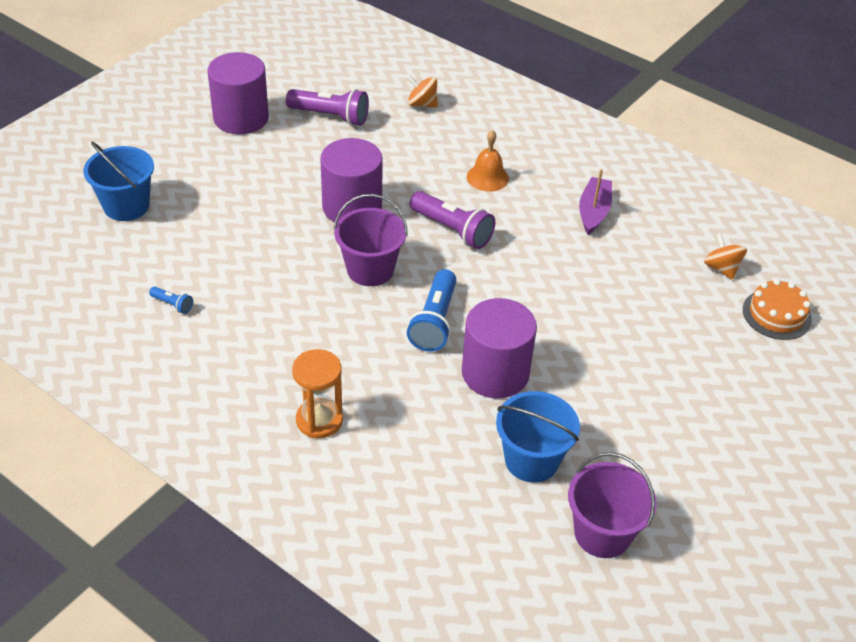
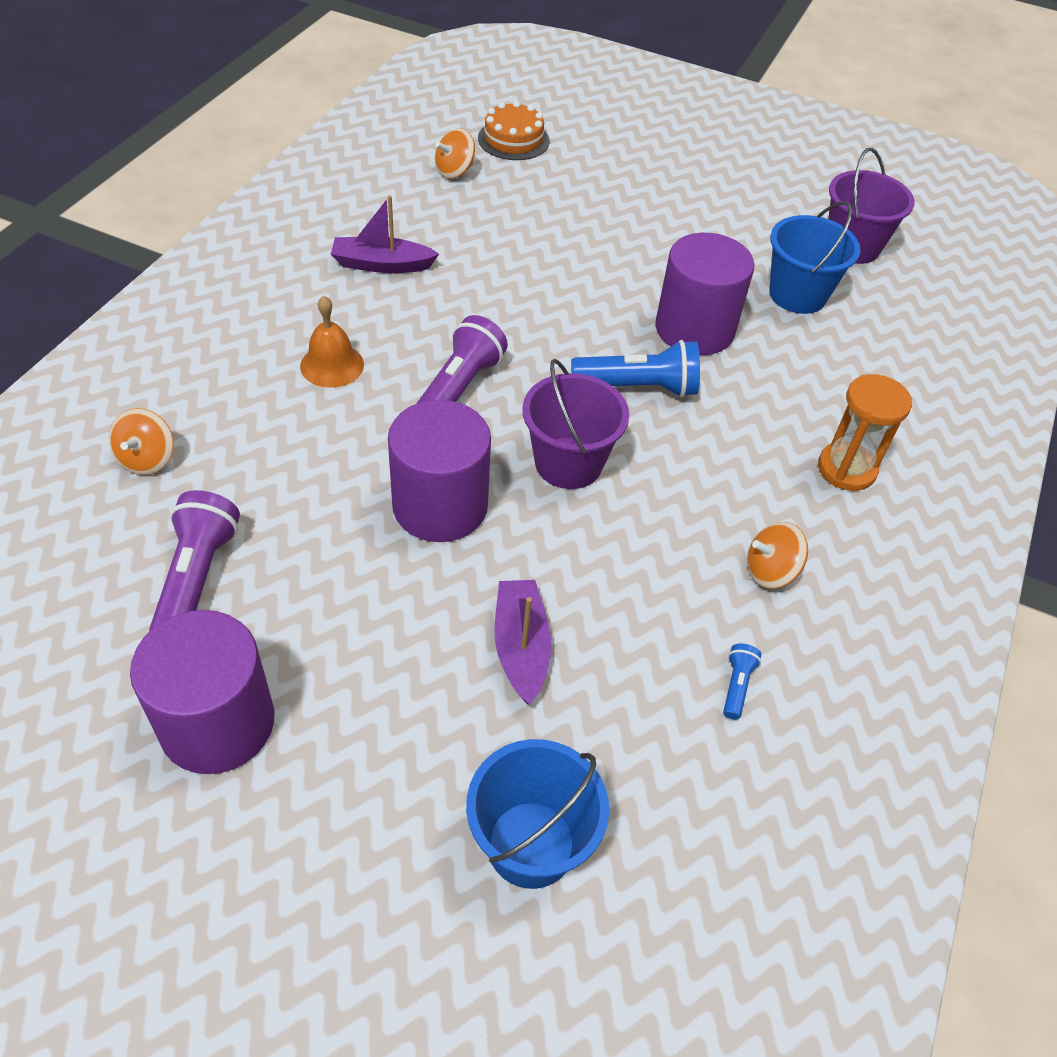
camera: 105 degrees left, 5 degrees up
(238, 222) = (521, 647): none -> purple boat
(246, 345) = (770, 571): none -> orange spinning top

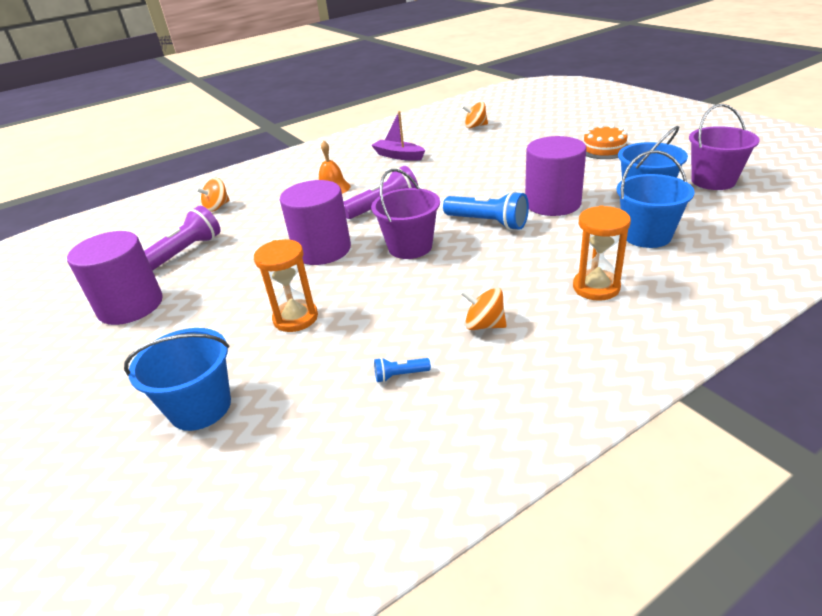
camera: 40 degrees right, 15 degrees down
(513, 140) = (522, 117): orange cake -> orange cake (604, 149)
(521, 647) = (295, 318): purple boat -> orange hourglass
(737, 685) = (400, 375): blue flashlight -> blue flashlight turned 150 degrees counterclockwise
(842, 365) = (646, 236): none -> blue bucket

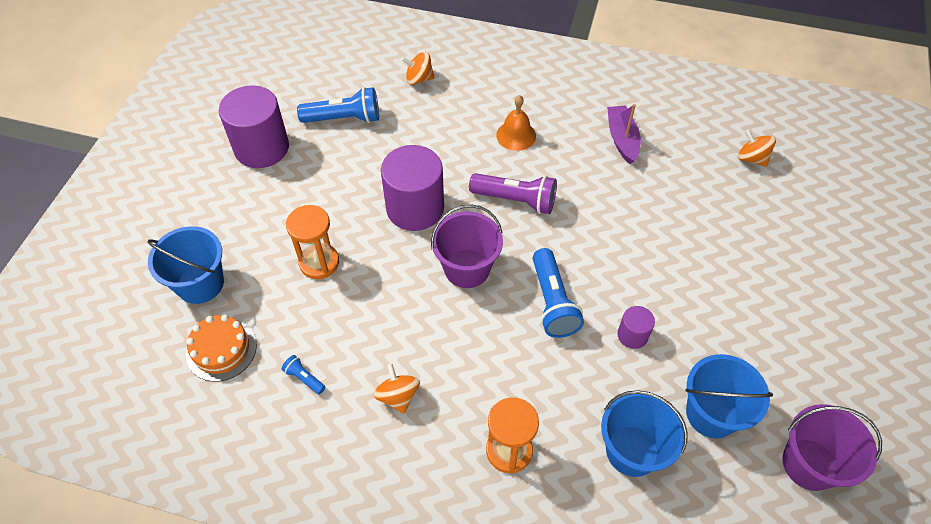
camera: 45 degrees right, 20 degrees up
(186, 252) = (344, 119): purple flashlight -> blue flashlight
(552, 203) = (632, 335): purple cylinder -> purple cylinder, size x0.48
(604, 149) = (801, 316): orange cake -> orange cake (221, 349)

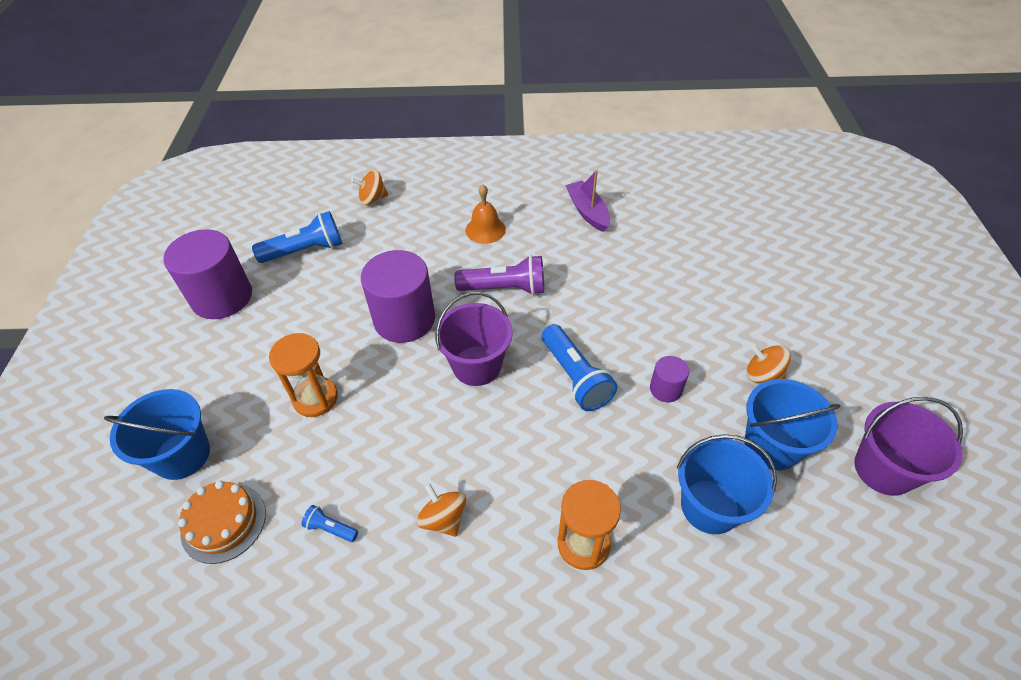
camera: 15 degrees left, 5 degrees down
(751, 158) = (711, 203): orange spinning top -> orange spinning top (762, 375)

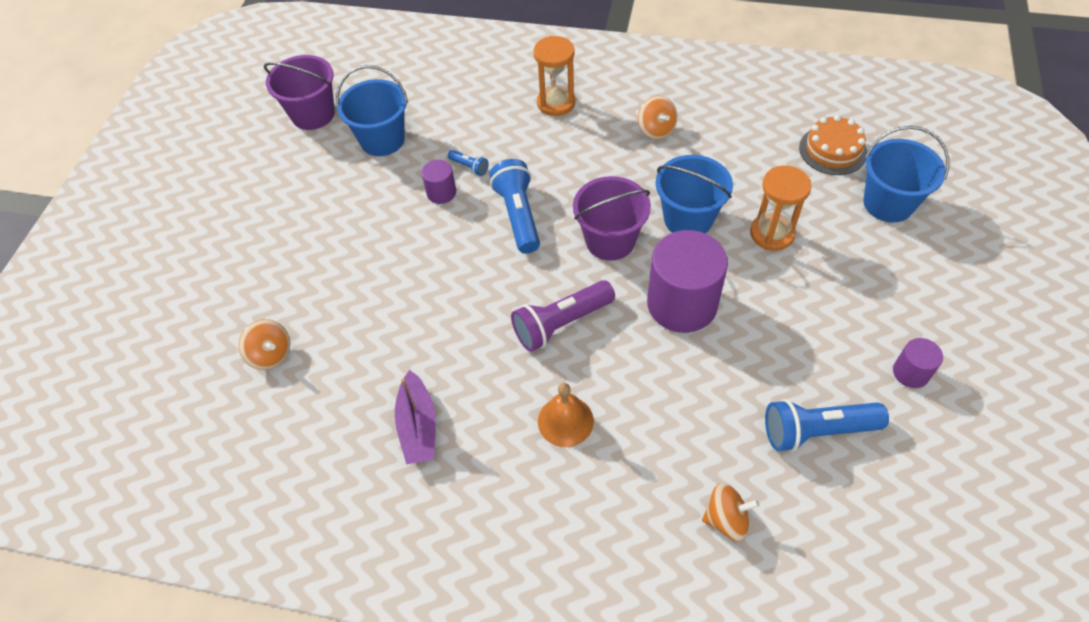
camera: 165 degrees left, 5 degrees up
(222, 297) = (911, 372): purple cylinder -> purple cylinder, size x0.48
(330, 528) = (744, 135): blue flashlight -> blue flashlight (469, 167)
(505, 288) = (561, 323): purple flashlight -> purple flashlight turned 45 degrees counterclockwise
(710, 506) = (455, 111): blue bucket -> blue bucket (688, 219)
(762, 375) = (349, 191): orange spinning top -> orange spinning top (271, 354)

